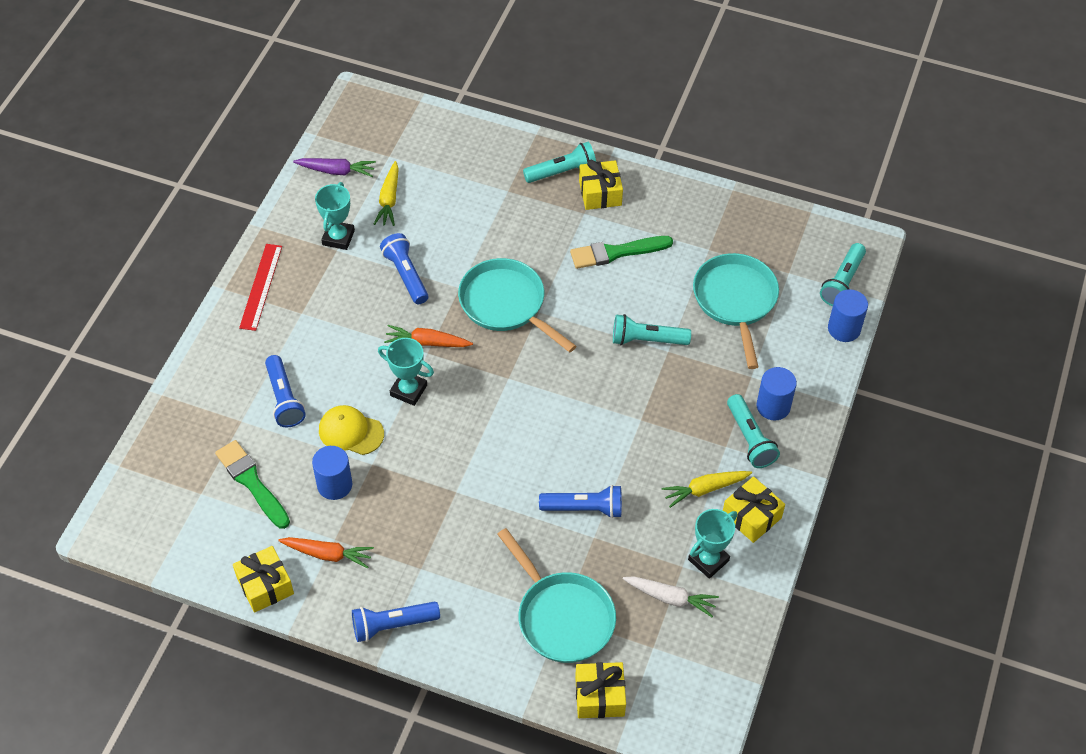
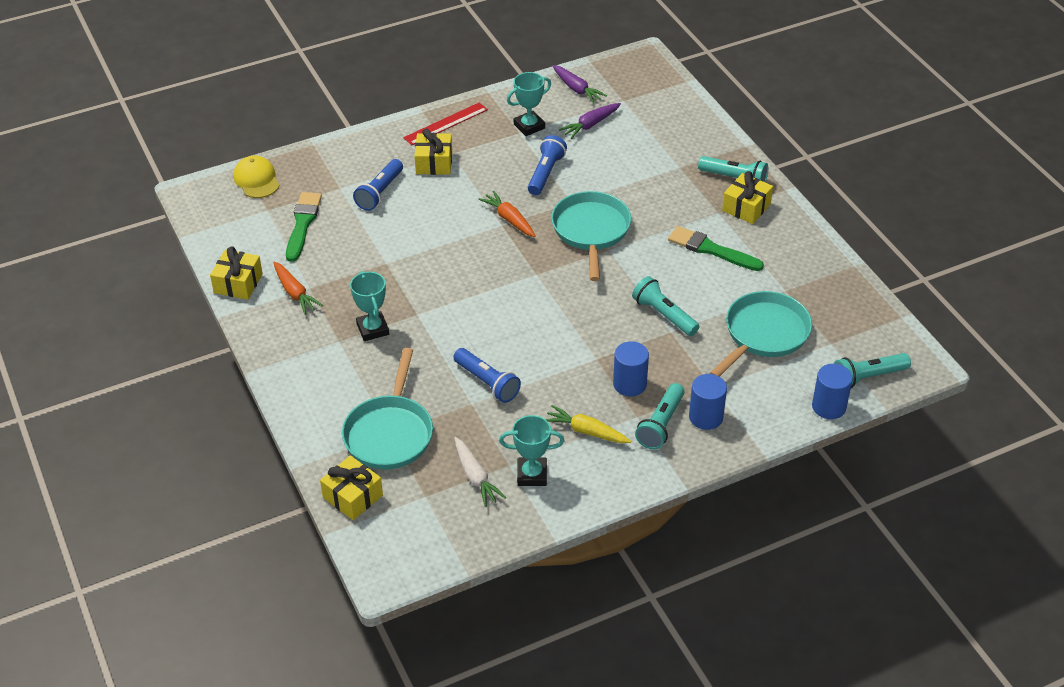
camera: 45 degrees right, 10 degrees down
(334, 485) = (348, 259): blue cylinder -> blue cylinder (629, 384)
(351, 432) = (396, 237): yellow cap -> yellow cap (256, 180)
(389, 199) = (590, 125): yellow carrot -> purple carrot
(392, 625) = (281, 359): blue flashlight -> none
(408, 390) = (462, 238): turquoise trophy -> turquoise trophy (373, 329)
(751, 516) = (598, 471): yellow gift -> yellow gift (434, 163)

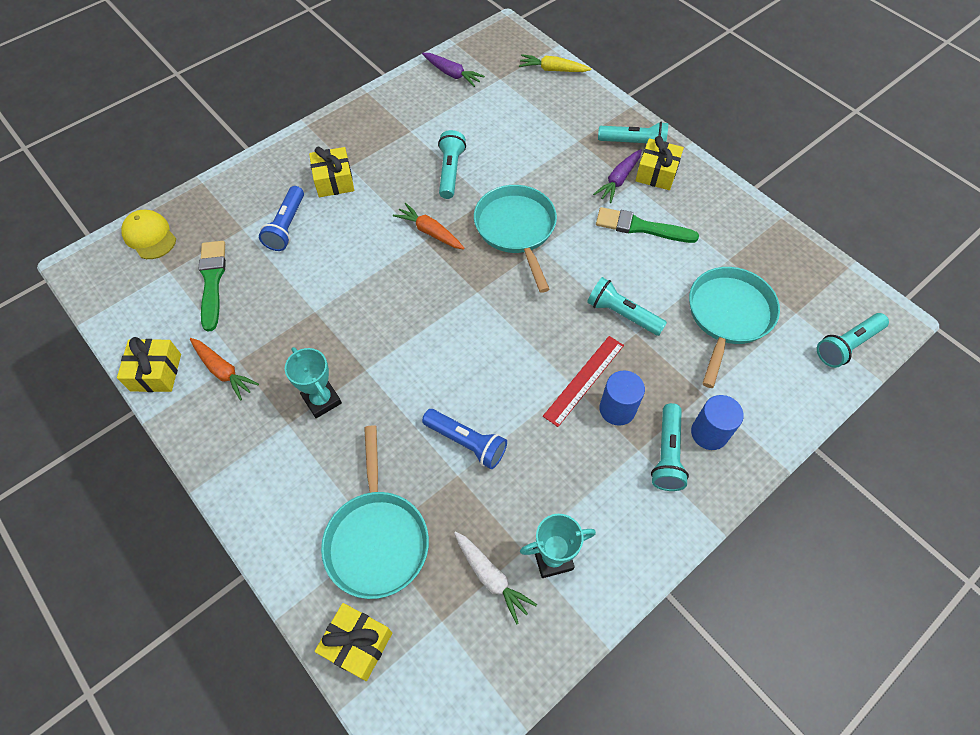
camera: 15 degrees left, 15 degrees up
(445, 124) = (334, 134): red ruler -> red ruler (584, 380)
(529, 126) = (418, 122): turquoise trophy -> none
(546, 173) = (450, 171): blue flashlight -> turquoise flashlight
(586, 431) = (592, 482): yellow carrot -> yellow carrot (553, 70)
(590, 125) = (477, 110): purple carrot -> purple carrot (618, 180)
(829, 407) = (825, 390): blue cylinder -> none

